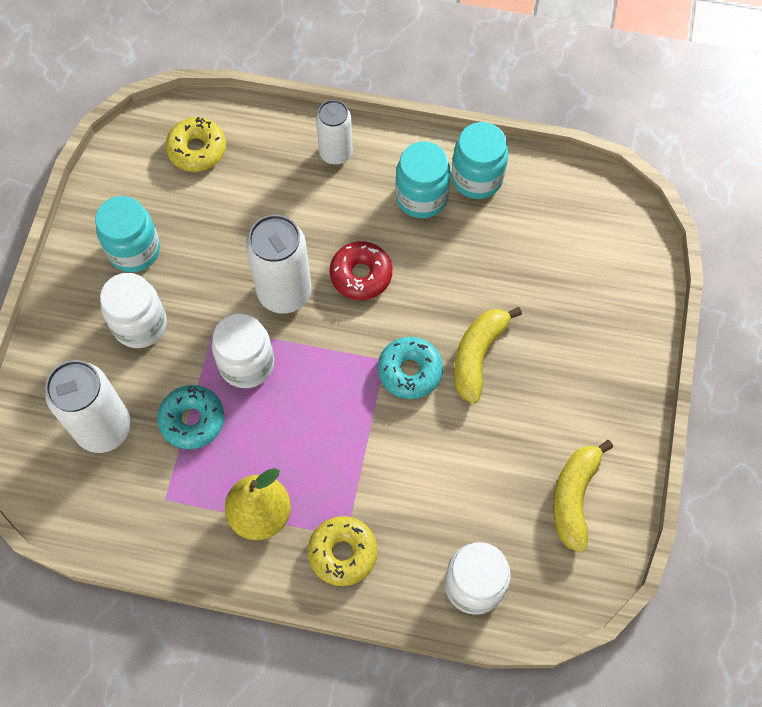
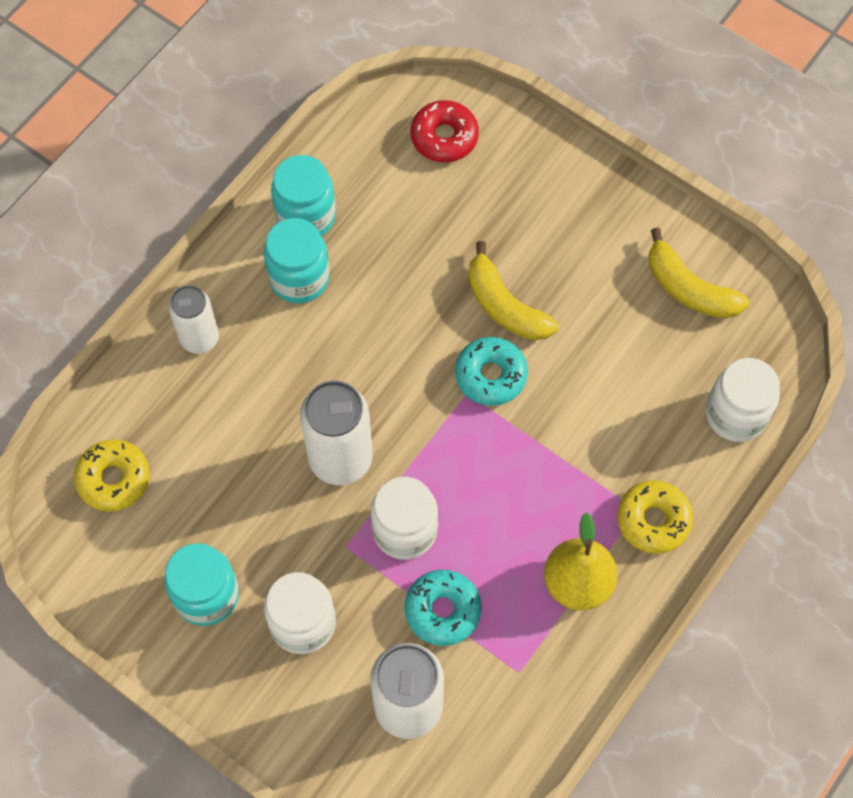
camera: 65 degrees left, 0 degrees up
(361, 275) = (359, 375): red donut -> red donut (444, 137)

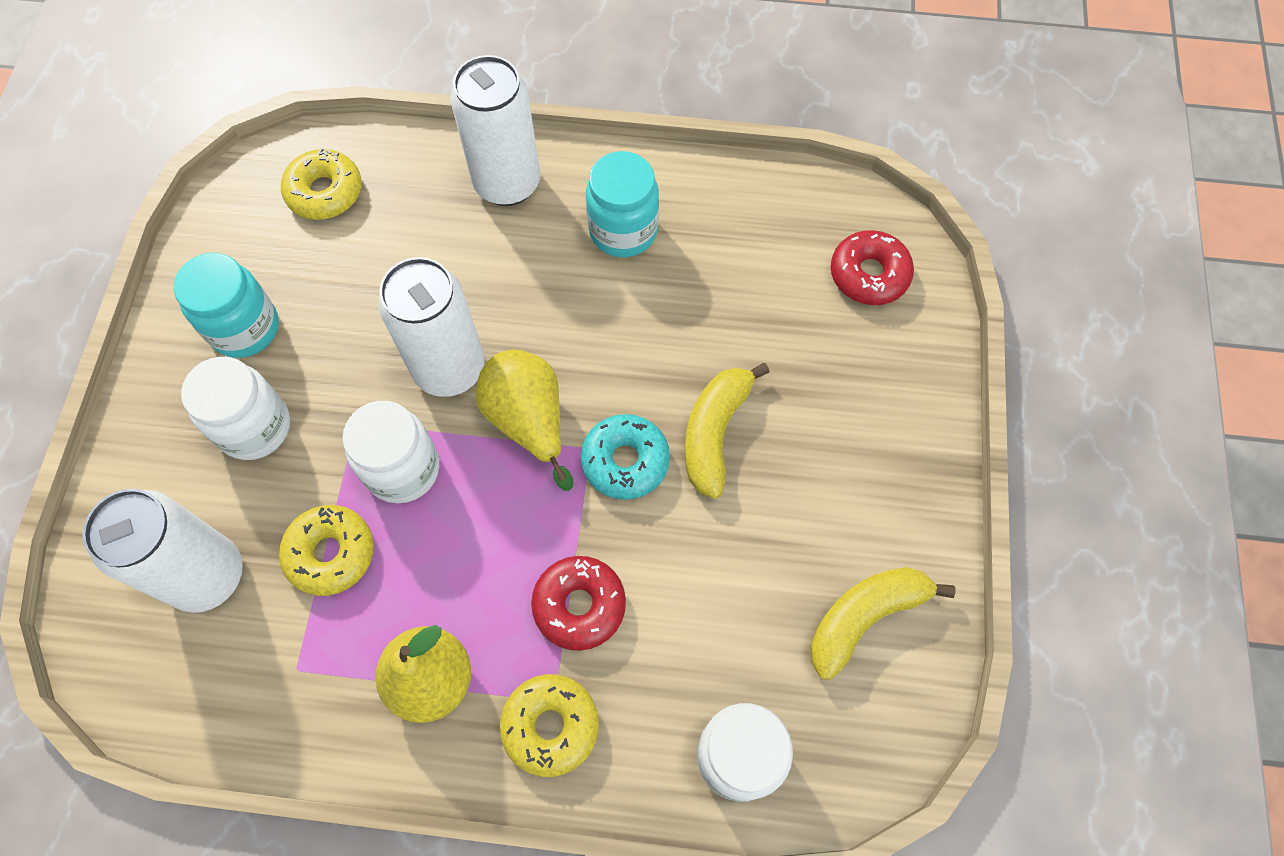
camera: 60 degrees right, 0 degrees up
(199, 338) = (507, 183): white can -> white can, size x1.56
(306, 216) = (693, 201): turquoise jar -> none
(419, 424) = (528, 420): none -> yellow pear
(442, 610) = (331, 553): turquoise donut -> yellow donut
(580, 460) = (579, 605): none -> red donut
(689, 289) = (864, 617): yellow banana -> yellow banana turned 45 degrees clockwise

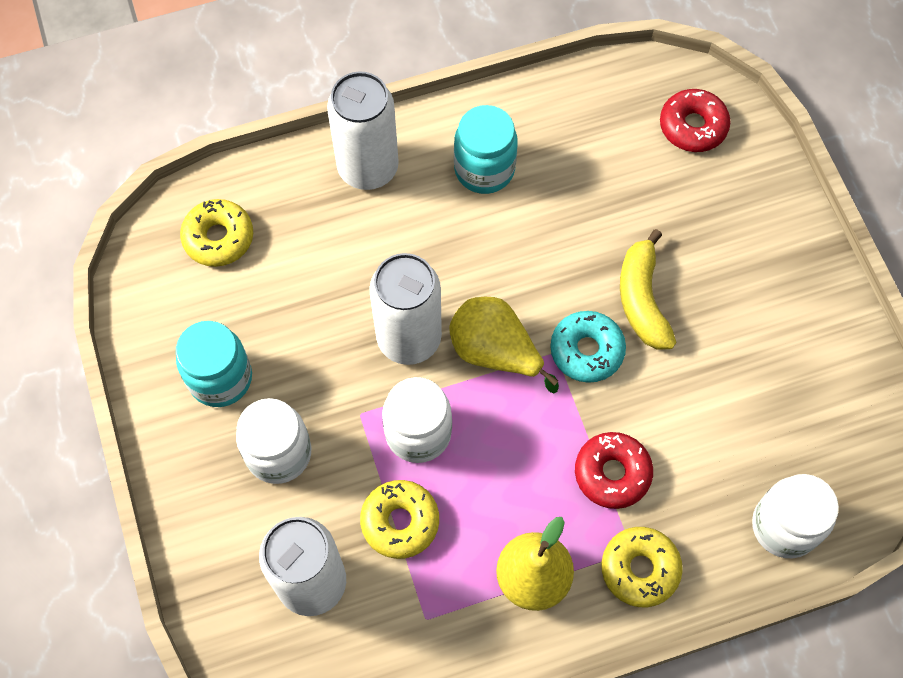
camera: 25 degrees left, 0 degrees up
(864, 617) = (820, 388): yellow banana -> none

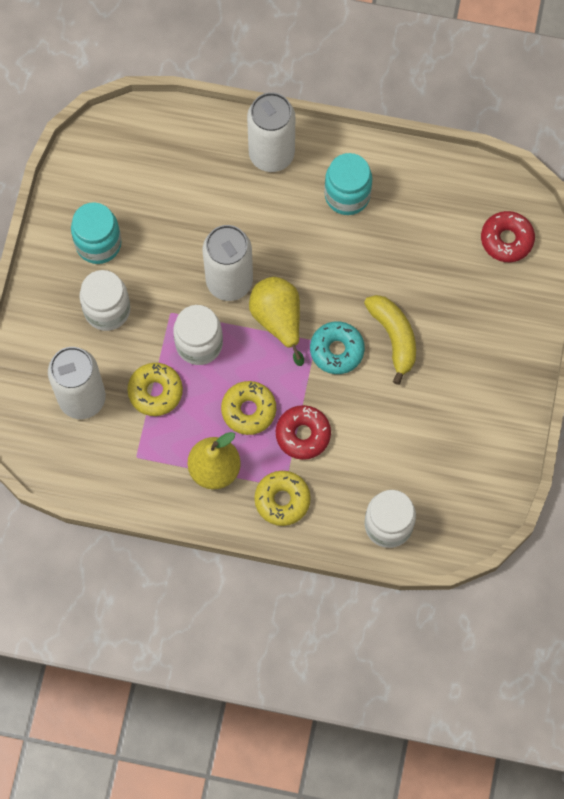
camera: 30 degrees right, 5 degrees up
(218, 238) = (148, 151): yellow donut -> yellow donut (248, 410)
(642, 299) = (394, 337): yellow banana -> yellow banana turned 135 degrees clockwise

